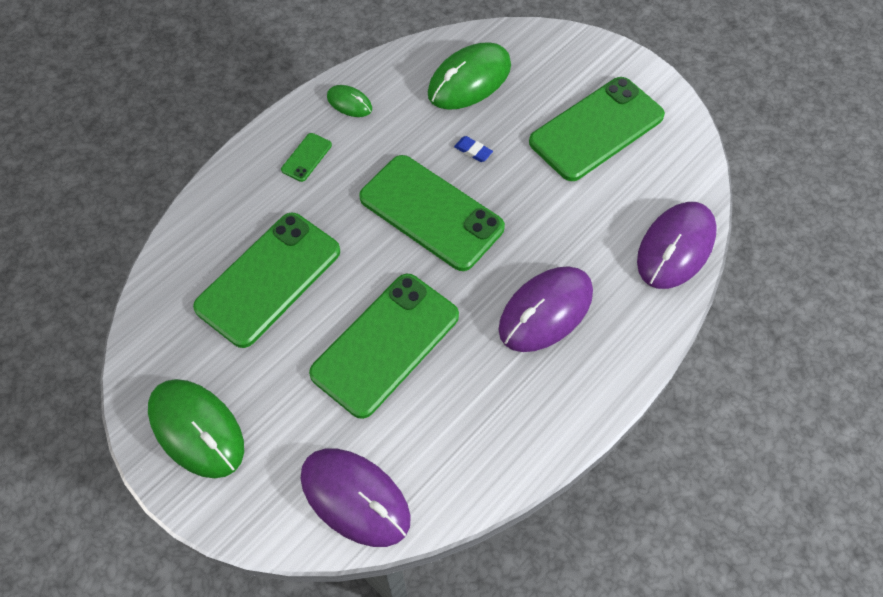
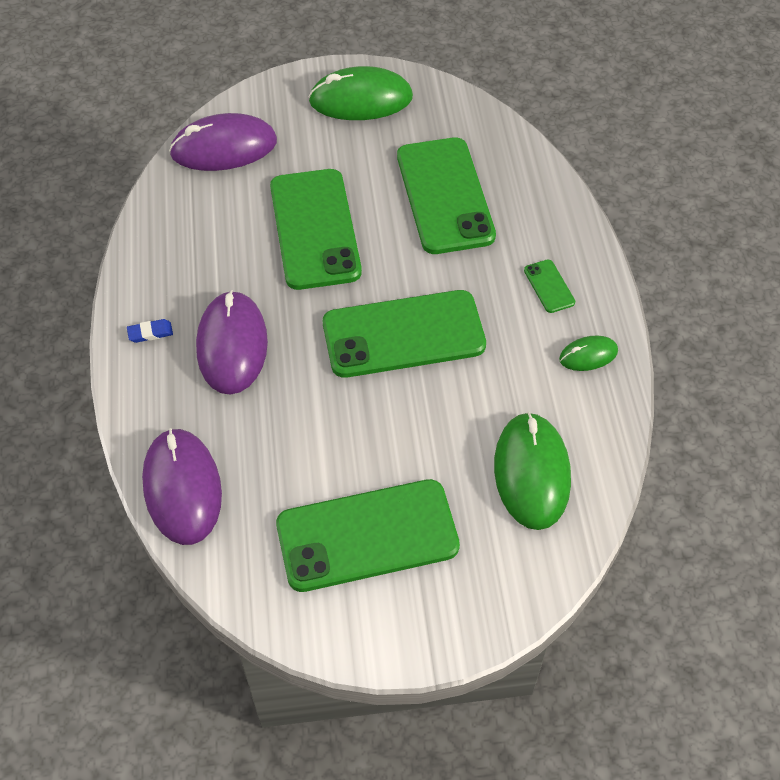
camera: 130 degrees right, 5 degrees down
(473, 151) = (440, 412): blue eraser -> blue eraser (150, 333)
(596, 129) = (367, 536): green phone -> green phone turned 75 degrees clockwise

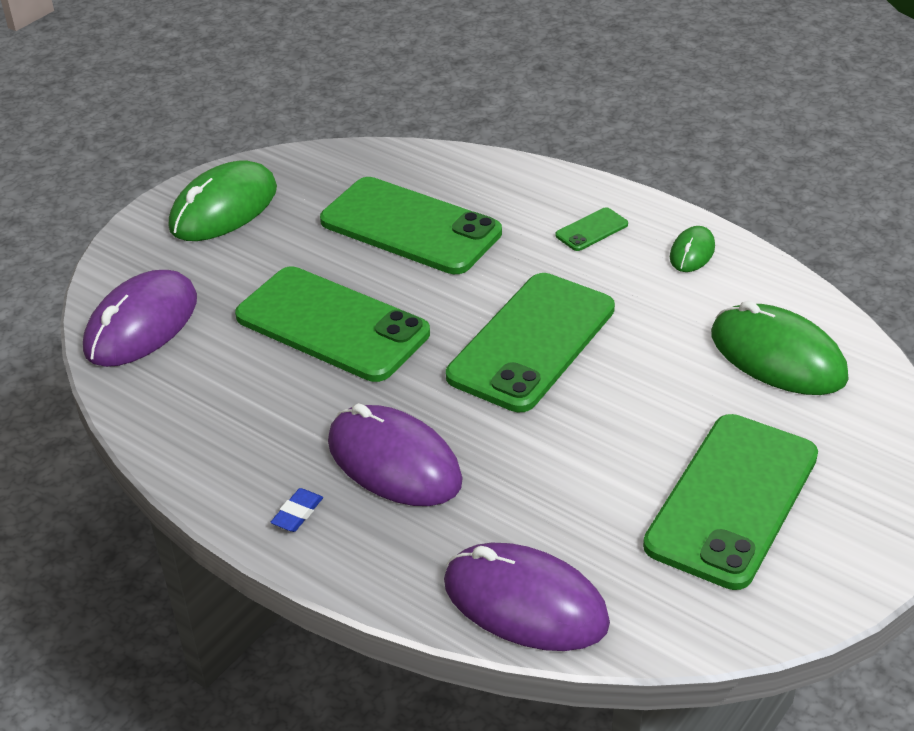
camera: 45 degrees left, 15 degrees down
(549, 286) = (591, 230): green phone -> green phone turned 60 degrees counterclockwise

